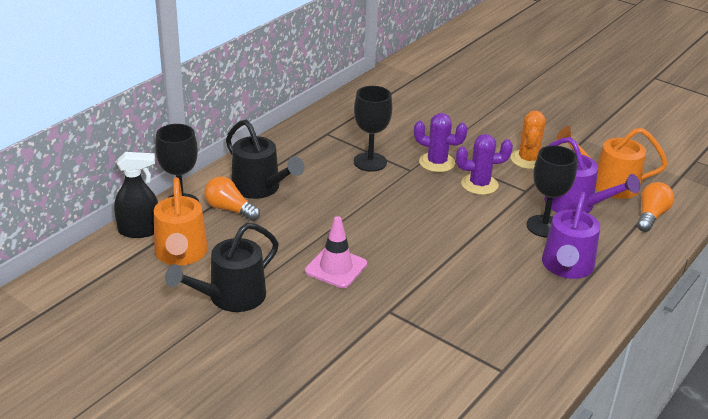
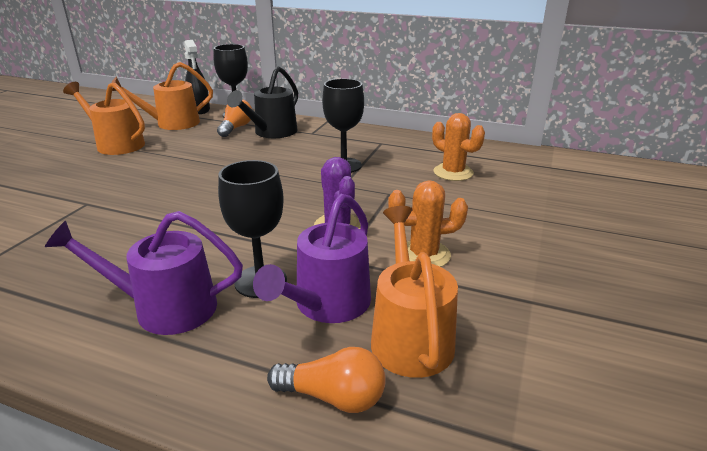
camera: 75 degrees right, 5 degrees down
(230, 297) = (116, 144): black watering can -> orange watering can
(336, 267) = (157, 173): pink traffic cone -> none
(409, 117) = (453, 172): none -> orange cactus
(437, 162) = (368, 197): purple cactus -> none

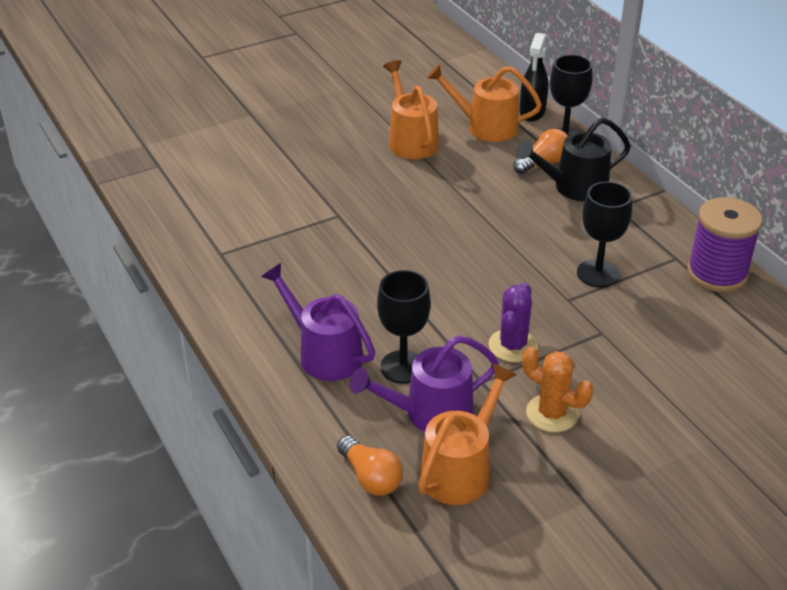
camera: 40 degrees right, 10 degrees up
(414, 141) = (717, 273): none -> purple spool
(453, 172) = (701, 339): orange cactus -> none

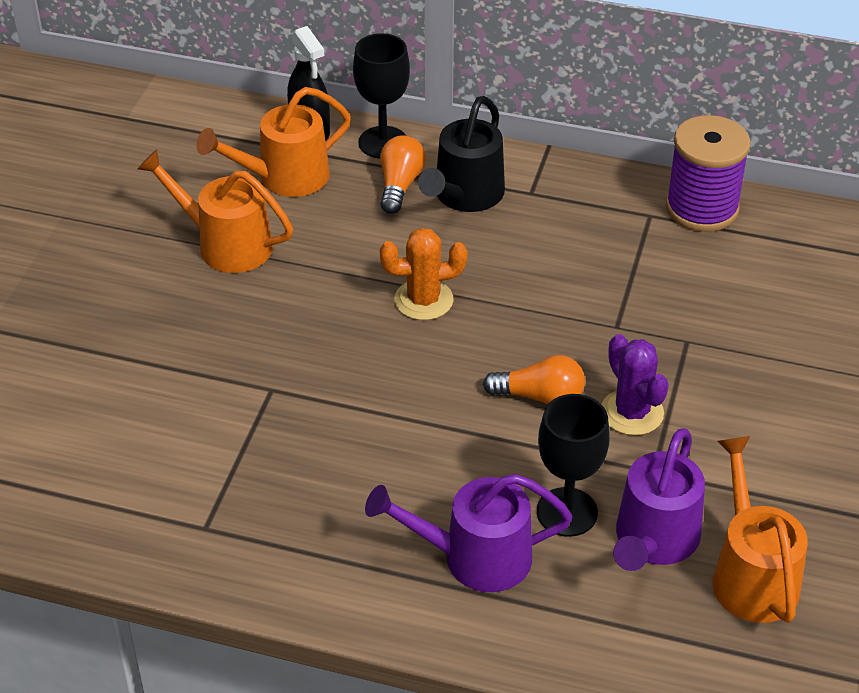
camera: 45 degrees left, 5 degrees up
(370, 477) = (690, 649): orange light bulb -> orange light bulb (540, 396)
(552, 413) = (750, 456): orange cactus -> orange cactus (423, 300)
(597, 273) = (606, 279): black goblet -> none

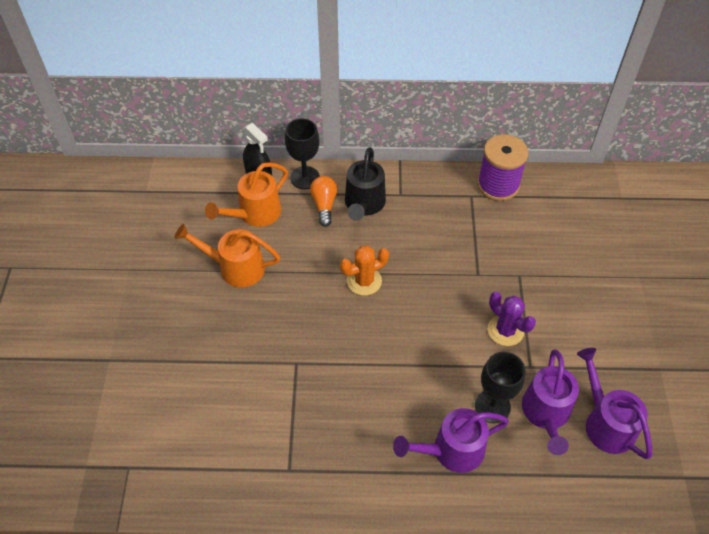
camera: 15 degrees left, 10 degrees up
(540, 396) = (451, 331): orange light bulb -> none
(751, 574) = (605, 422): orange watering can -> purple watering can

